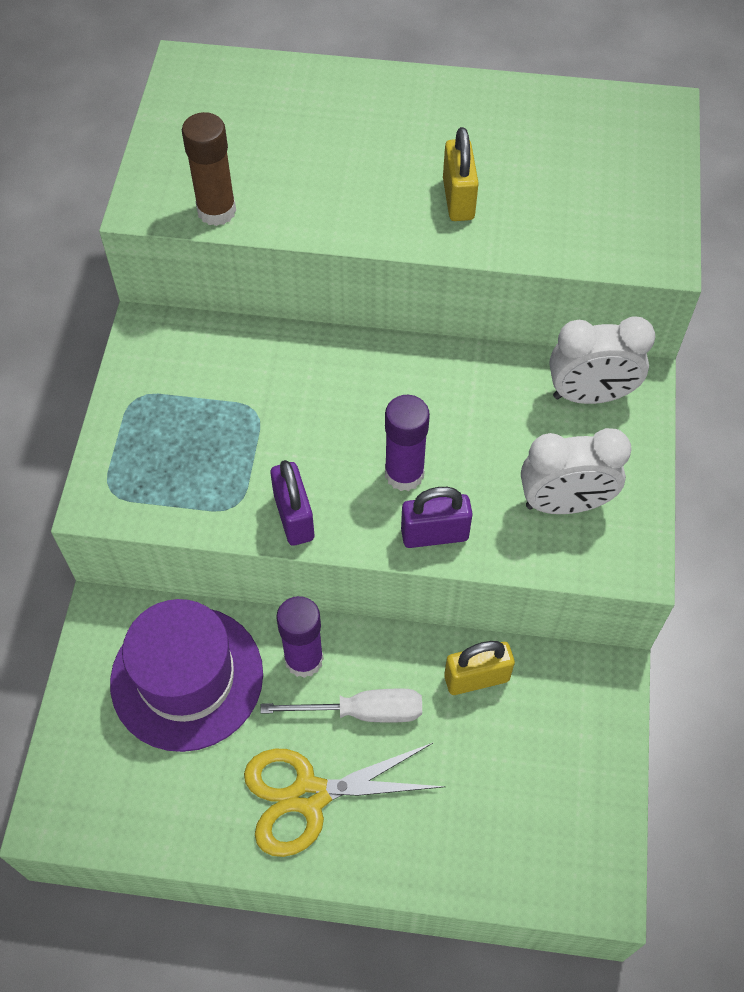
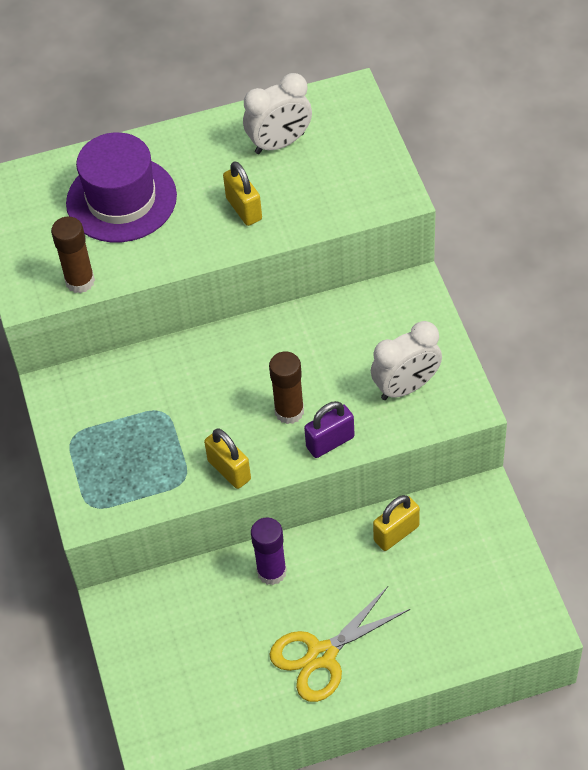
camera: 20 degrees left, 5 degrees down
(187, 677) = (196, 618): purple hat -> purple hat (121, 199)
(294, 517) = (229, 470): purple padlock -> yellow padlock
(362, 711) = (330, 587): white screwdriver -> none
(404, 474) = (289, 411): purple glue stick -> brown glue stick
(590, 395) = (388, 308): white clock -> white clock (279, 143)

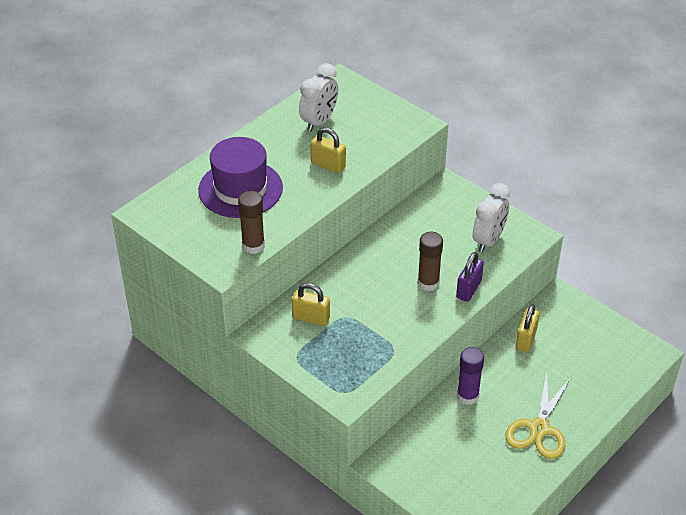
camera: 35 degrees left, 10 degrees down
(229, 470) = (419, 332): yellow padlock -> yellow padlock (311, 318)

